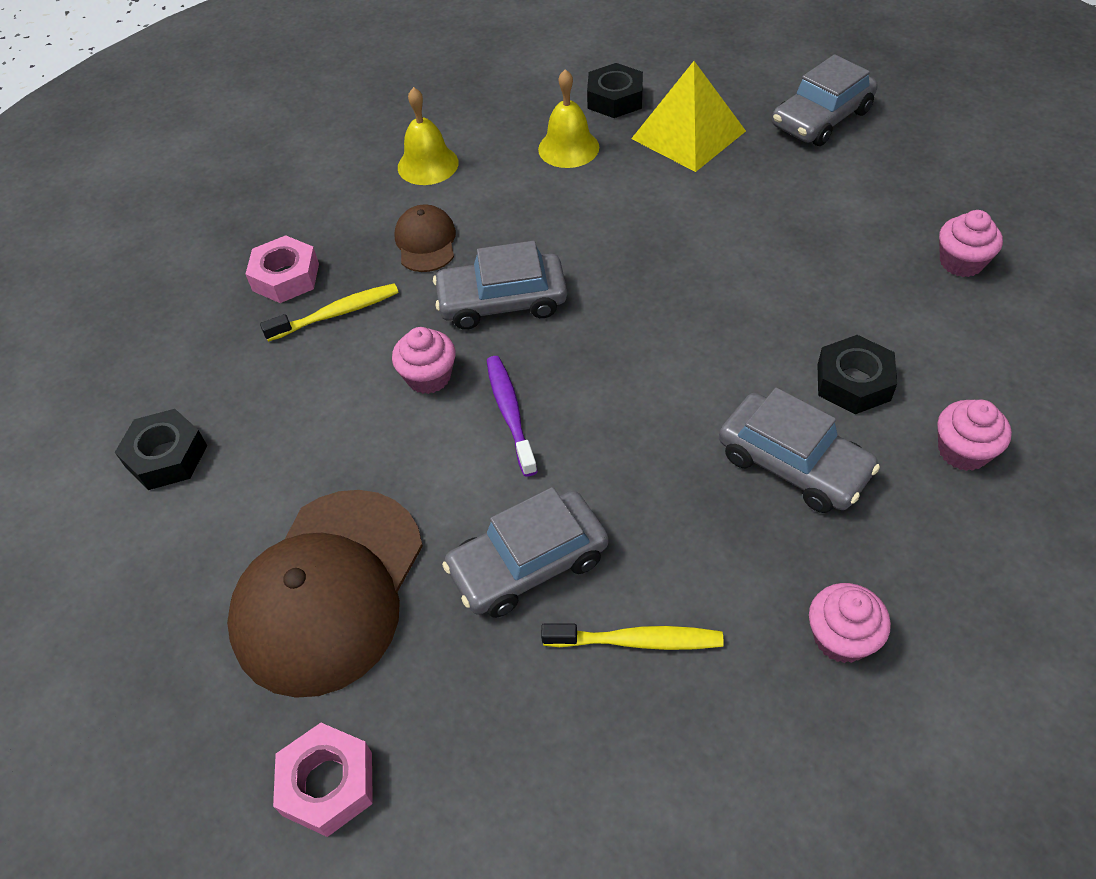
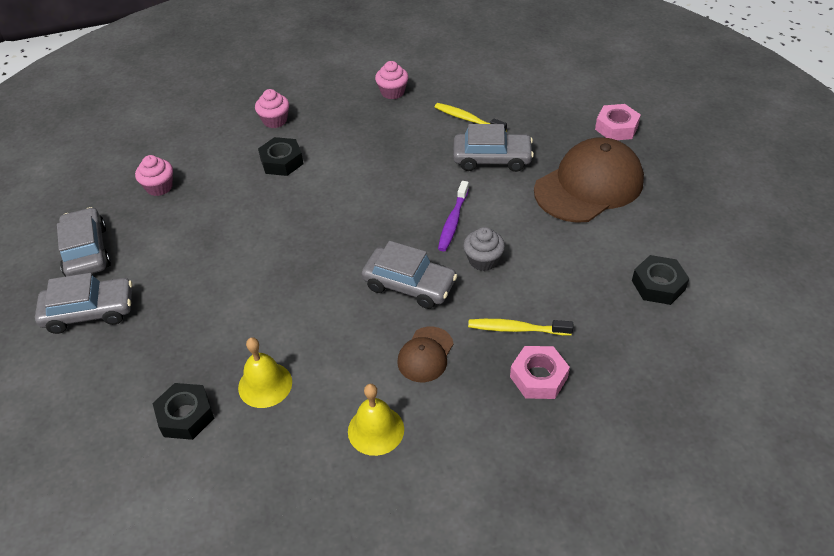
camera: 150 degrees left, 5 degrees down
(429, 377) = (483, 260): pink cupcake -> grey cupcake
(688, 135) = (179, 348): yellow pyramid -> none
(793, 464) = (346, 145): grey car -> grey car (86, 251)

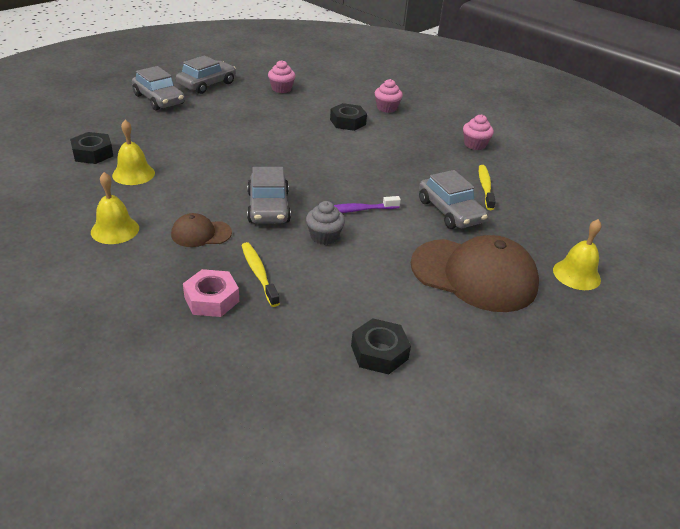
camera: 55 degrees right, 10 degrees down
(616, 127) = (576, 274): pink nut -> yellow bell

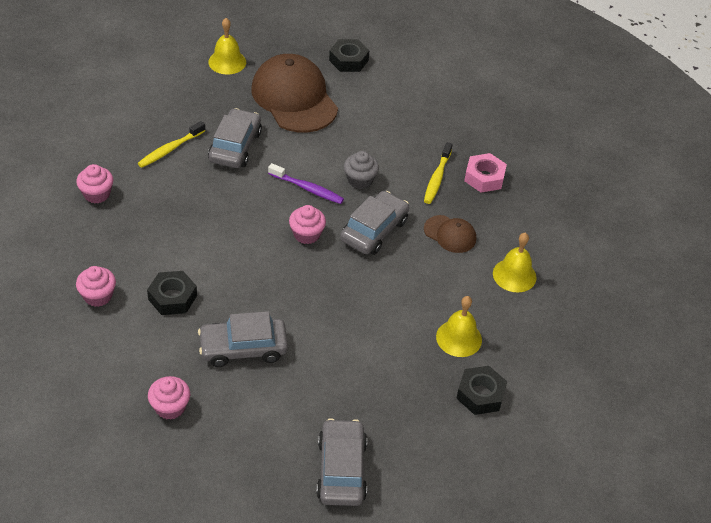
camera: 140 degrees left, 10 degrees up
(207, 84) = (252, 475): grey car -> grey car (243, 348)
(315, 183) = (306, 234): none -> pink cupcake
(379, 352) = (414, 94): black nut -> black nut (348, 60)

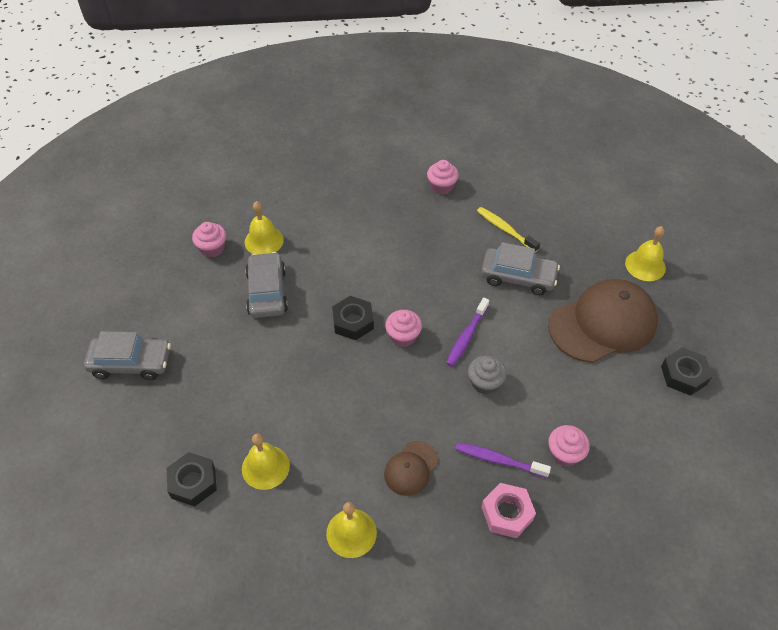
camera: 95 degrees right, 5 degrees up
(98, 296) = (327, 197): pink cupcake -> pink cupcake (565, 453)
(163, 355) = (264, 241): none -> yellow bell
(172, 297) = (325, 243): black nut -> black nut (353, 322)
(374, 230) = (412, 394): grey car -> none
(437, 178) = (498, 460): yellow toothbrush -> purple toothbrush

